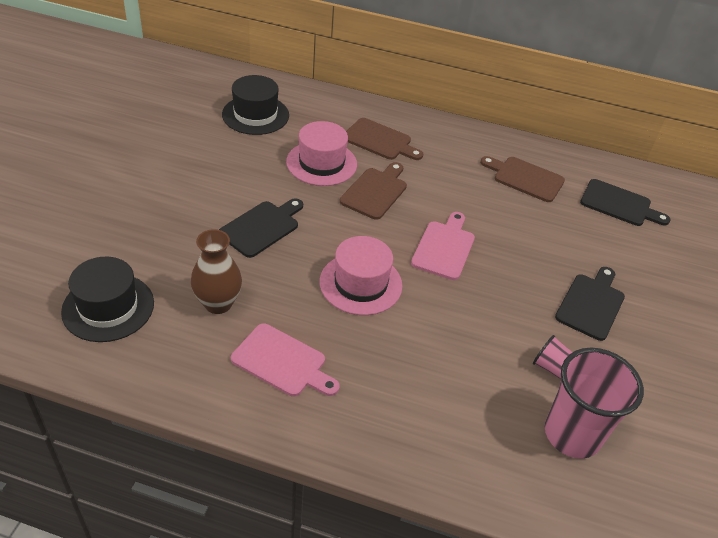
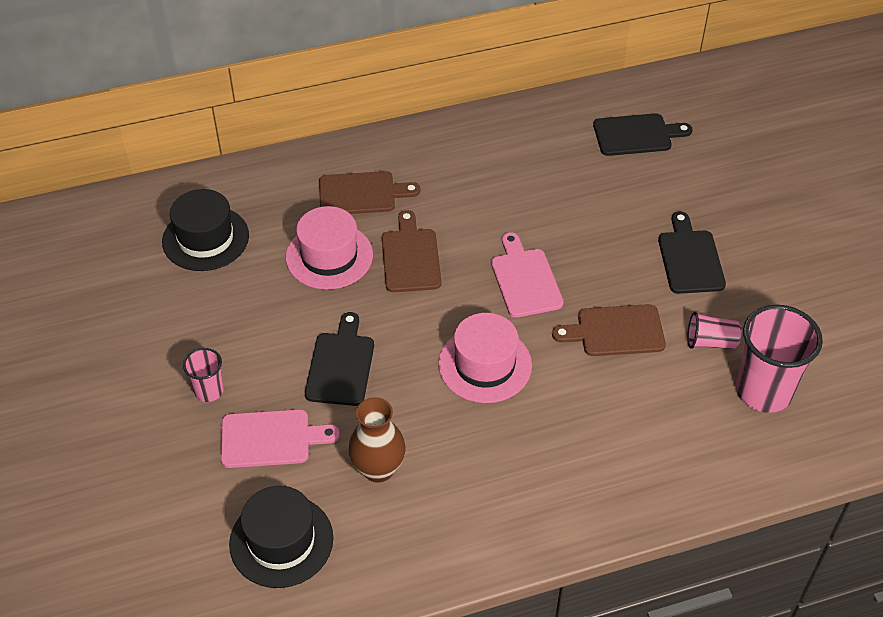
camera: 30 degrees left, 5 degrees up
(164, 195) = (209, 391): none -> pink cup
(282, 362) = (488, 485): pink cutting board -> pink cutting board (271, 438)
(525, 178) = (534, 155): brown cutting board -> brown cutting board (615, 331)

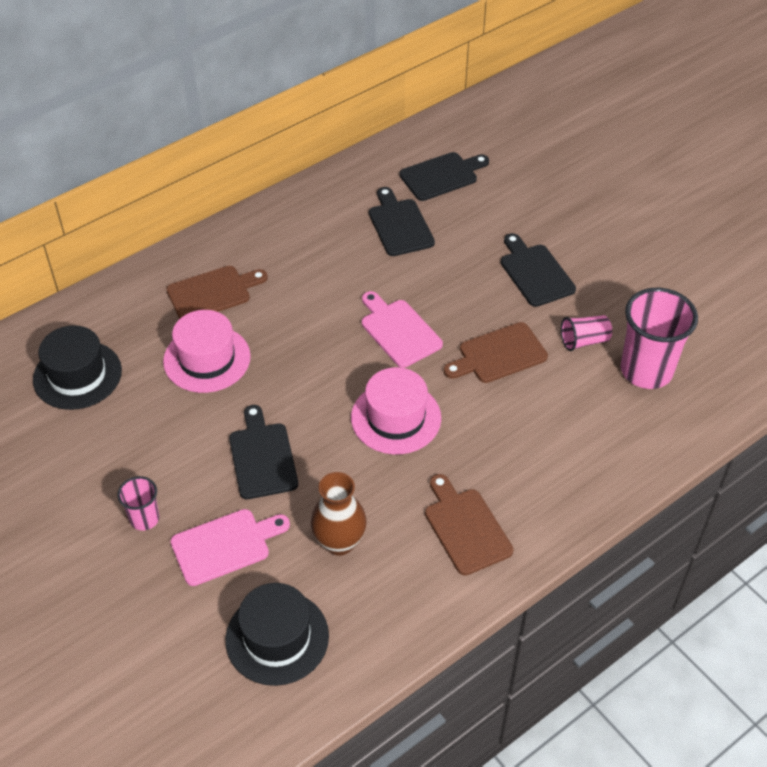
camera: 20 degrees left, 0 degrees up
(410, 257) = (284, 339): brown cutting board -> brown cutting board (465, 527)
(571, 174) = (399, 225): none -> black cutting board

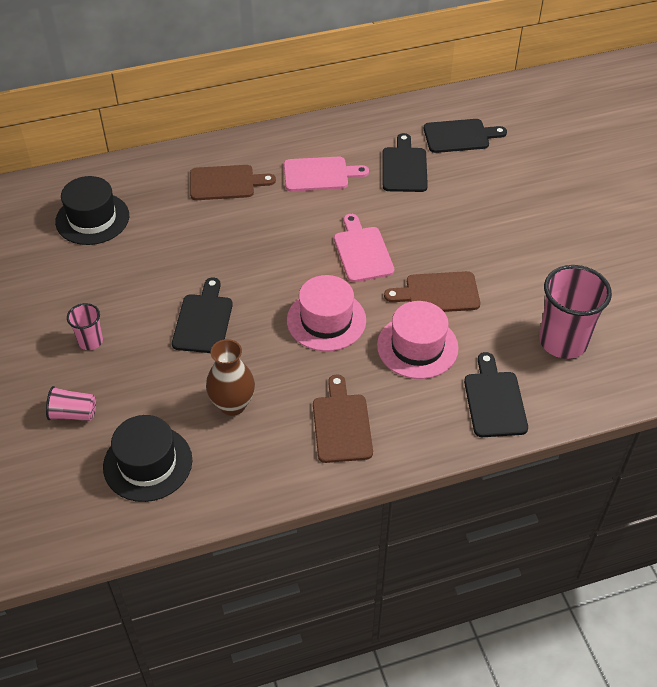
camera: 20 degrees right, 0 degrees up
(207, 359) = (197, 233): pink hat -> pink hat (417, 346)
(225, 545) = (142, 380): pink cutting board -> pink cutting board (320, 174)
(535, 273) = (502, 235): black cutting board -> black cutting board (494, 400)
(584, 341) = (519, 302): pink cup -> pink cup (73, 414)

